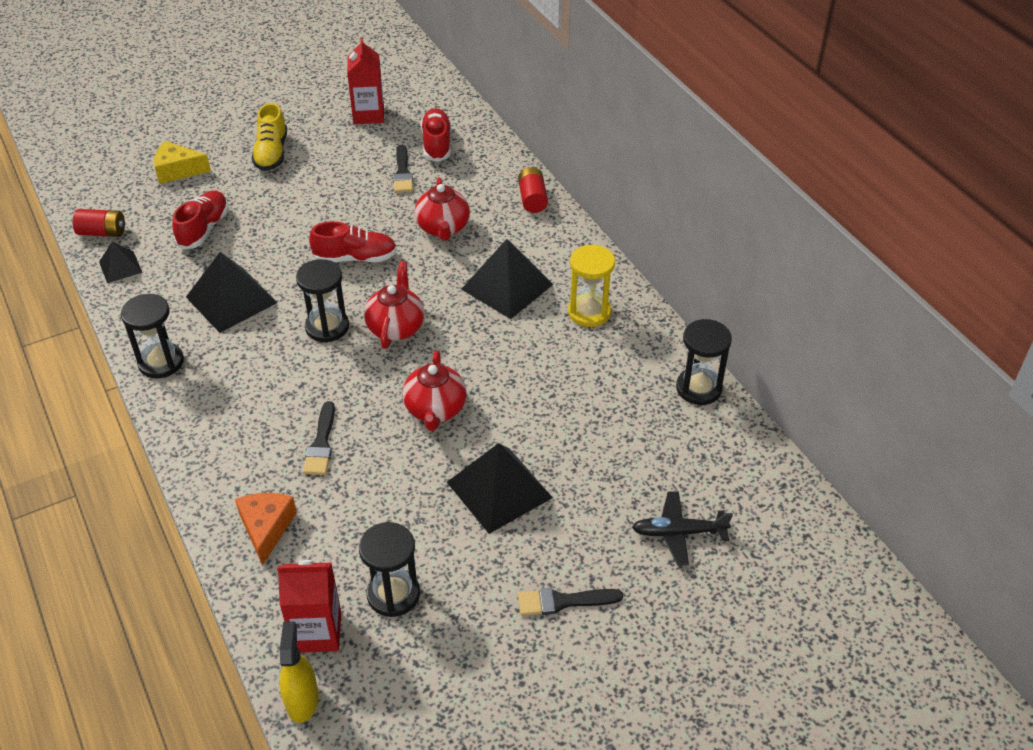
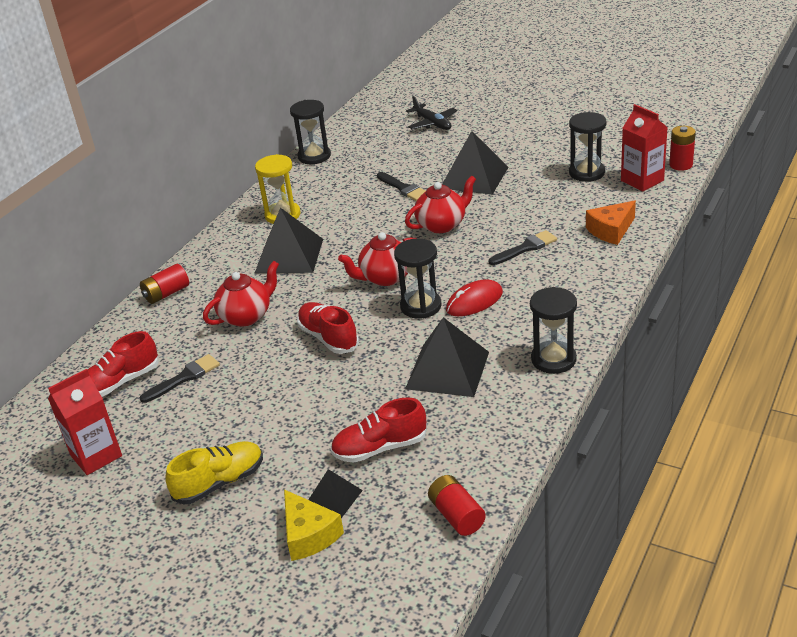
camera: 120 degrees left, 10 degrees down
(120, 267) = (486, 464): black pyramid -> black pyramid (333, 498)
(290, 361) = (474, 301): none -> red mouse
(302, 700) = (681, 165): yellow spray bottle -> red battery
(563, 601) = (519, 132): black brush -> black brush (403, 188)

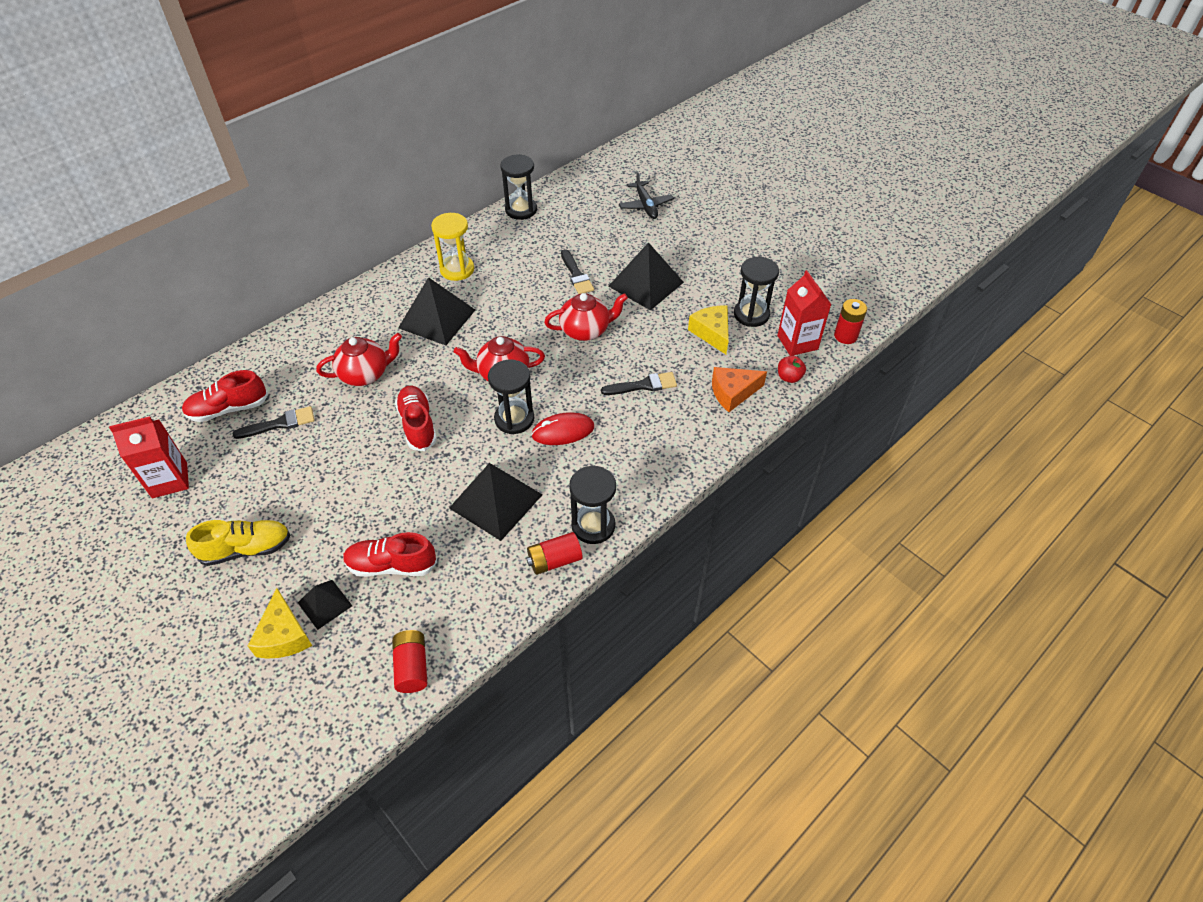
camera: 15 degrees right, 15 degrees up
(166, 293) = (316, 324): red battery -> red battery (554, 560)
(561, 195) = (712, 333): none -> yellow cheese
(653, 206) = (789, 377): none -> red apple

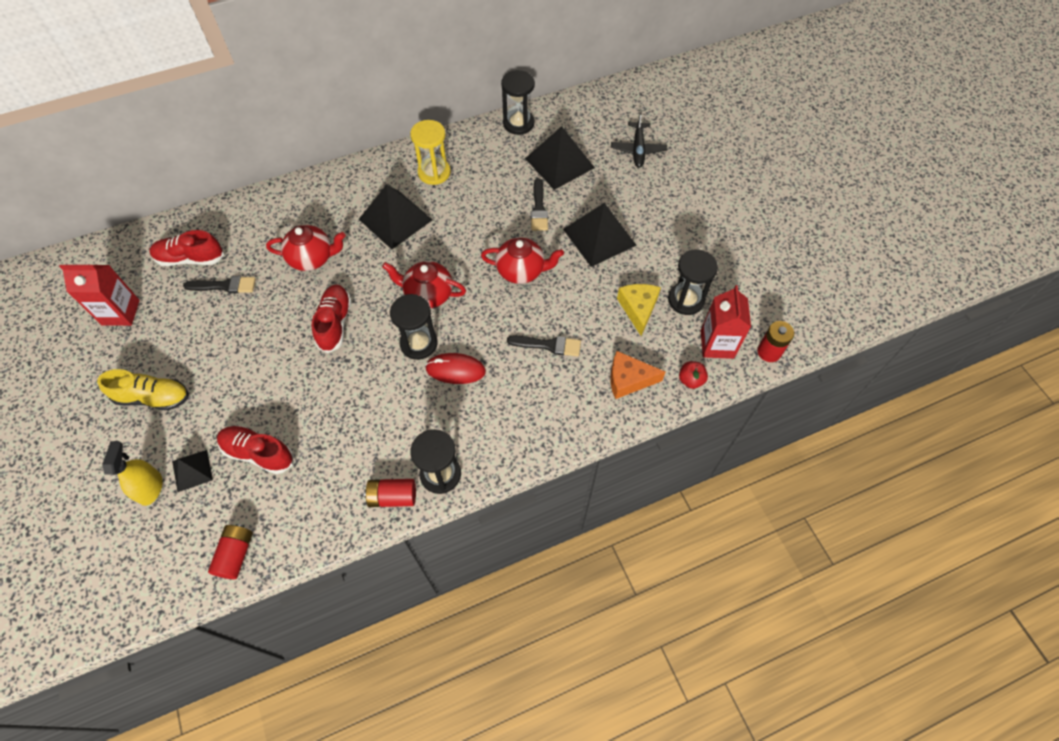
camera: 20 degrees right, 10 degrees up
(284, 635) = (150, 488): yellow cheese -> yellow spray bottle
(496, 501) = (368, 421): black pyramid -> black pyramid (559, 163)

